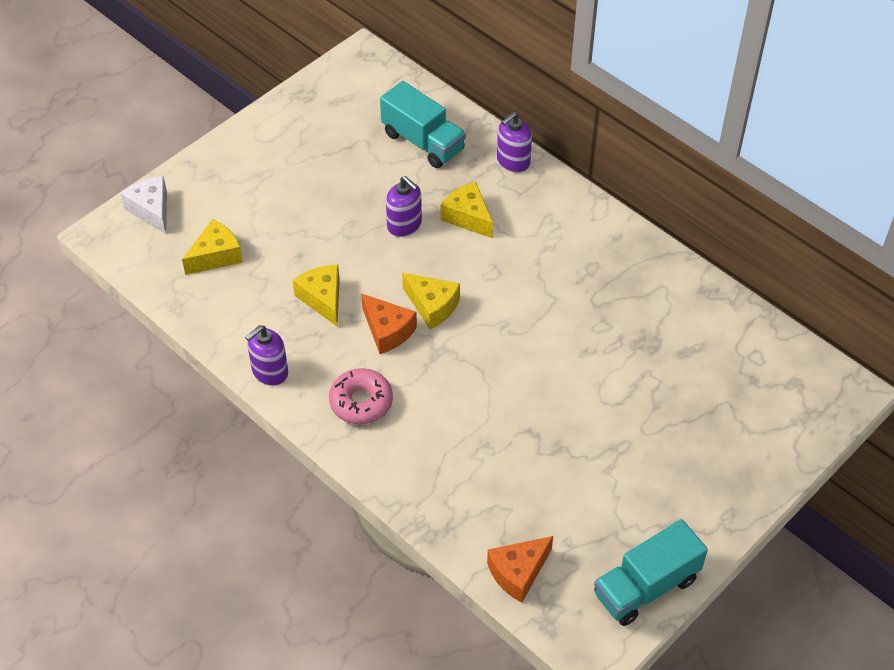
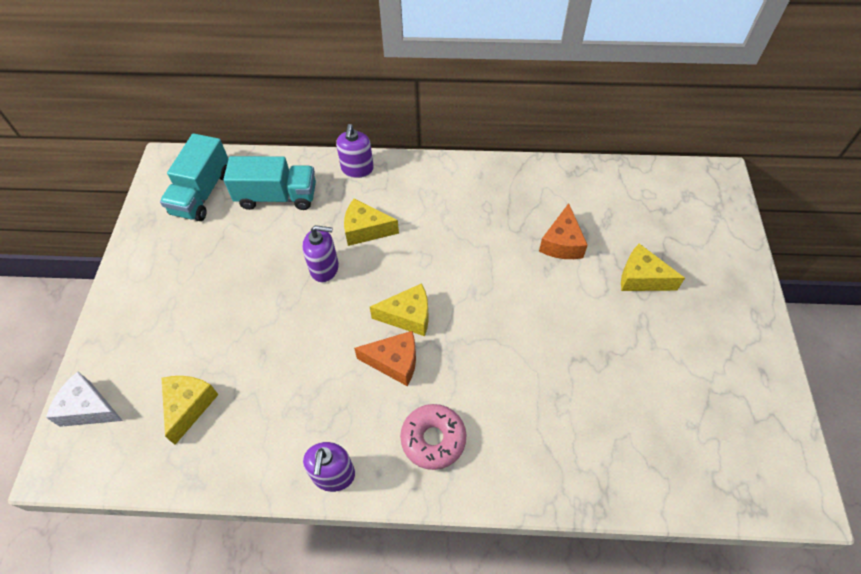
camera: 40 degrees left, 5 degrees up
(323, 299) = (317, 375): yellow cheese -> yellow cheese (641, 278)
(518, 572) = (688, 482): orange cheese -> orange cheese (562, 243)
(646, 587) = (772, 414): turquoise truck -> turquoise truck (202, 193)

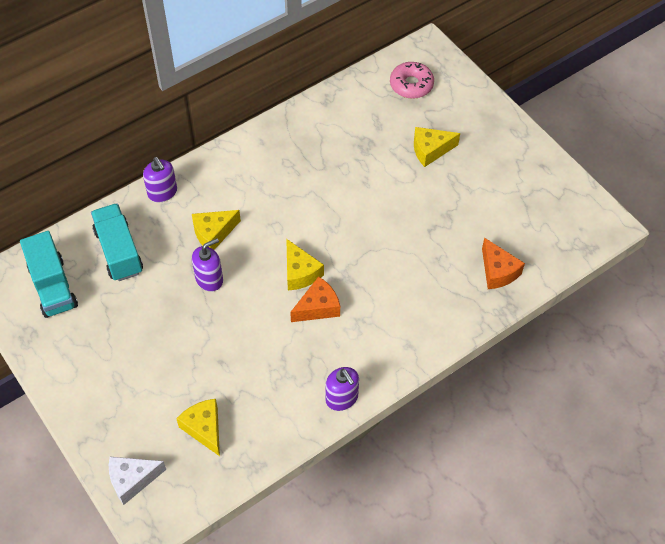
camera: 40 degrees left, 0 degrees up
(277, 197) = (119, 251): turquoise truck -> turquoise truck turned 75 degrees counterclockwise
(408, 316) = (300, 273): yellow cheese -> yellow cheese turned 105 degrees clockwise
(433, 439) = (384, 335): pink donut -> pink donut (411, 85)
(562, 243) = (360, 158): orange cheese -> orange cheese (497, 271)

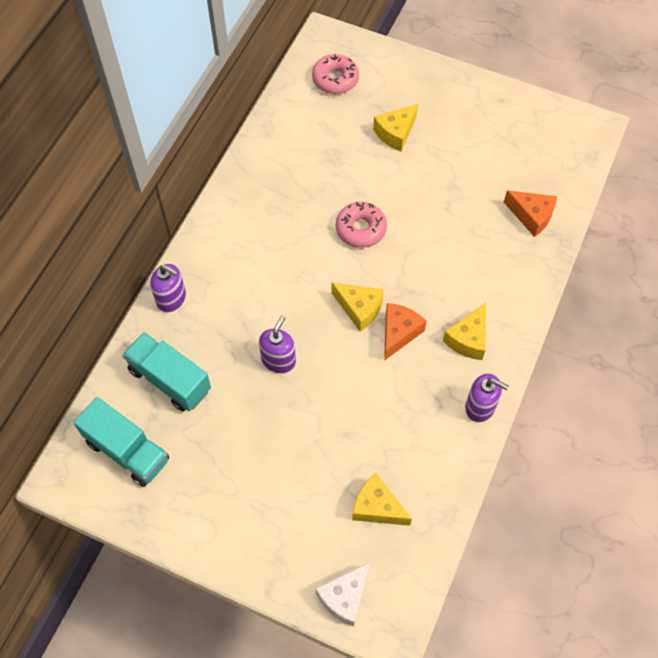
camera: 30 degrees left, 5 degrees up
(213, 233) = (250, 313): yellow cheese -> yellow cheese (468, 339)
(346, 212) = (361, 229): none -> pink donut

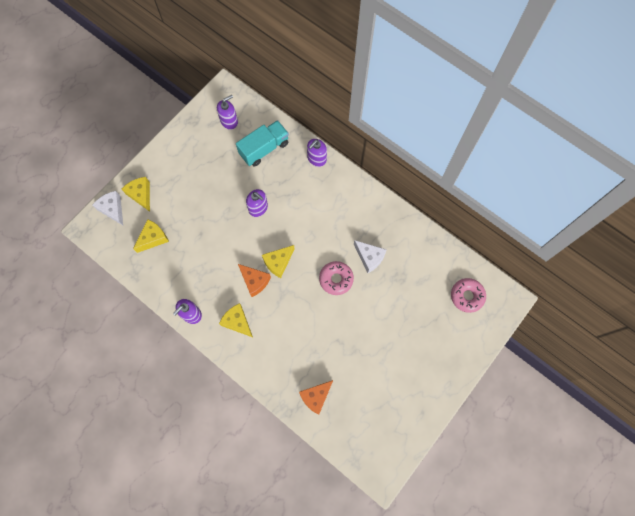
camera: 105 degrees right, 10 degrees up
(127, 451) = (229, 121): turquoise truck -> purple soap dispenser
(315, 195) = (369, 257): none -> white cheese
(395, 133) = (409, 325): yellow cheese -> yellow cheese (141, 195)

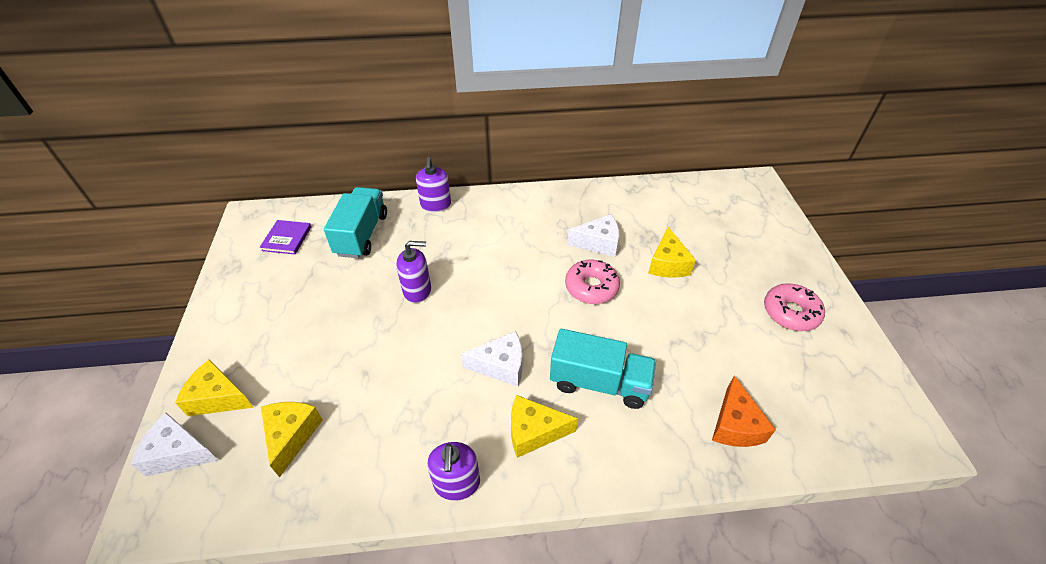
camera: 45 degrees left, 25 degrees down
(229, 121) = (287, 238): purple soap dispenser -> purple book
(254, 281) = (501, 366): orange cheese -> white cheese
(278, 262) = (506, 323): yellow cheese -> yellow cheese (667, 264)
(285, 327) = (599, 382): none -> turquoise truck
(467, 296) = (724, 205): pink donut -> pink donut (790, 312)

